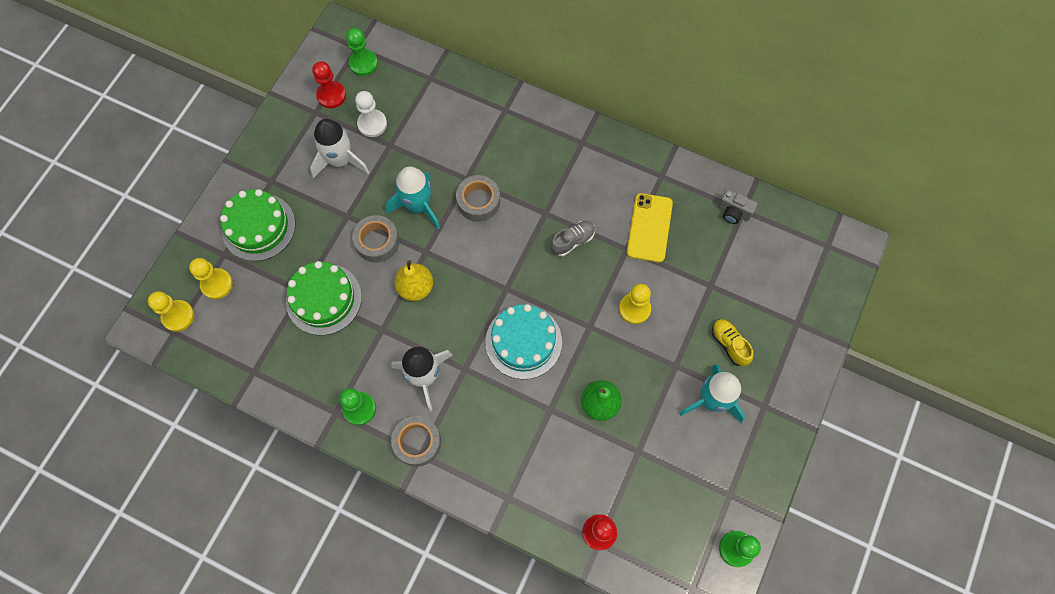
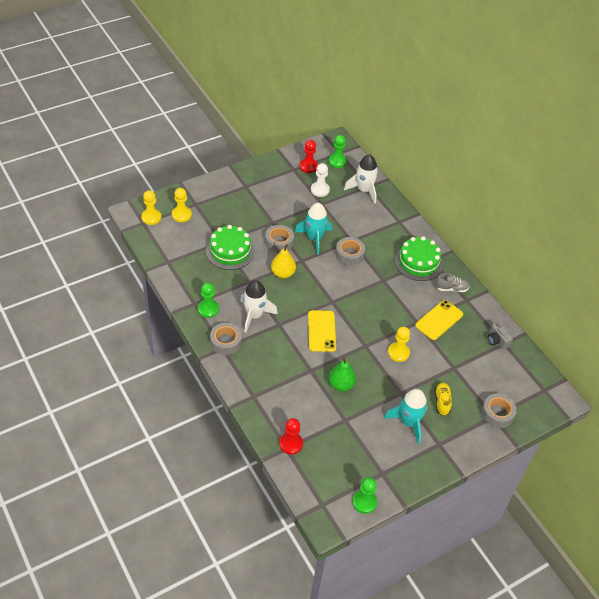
camera: 30 degrees right, 20 degrees down
(258, 227) = (223, 202): green cake -> green cake (418, 262)
(340, 161) = (289, 197): white rocket -> white rocket (364, 190)
(523, 342) = (321, 331): turquoise cake -> yellow phone
(572, 241) = (388, 301): grey shoe -> grey shoe (451, 288)
(799, 316) = (497, 413): none -> grey tape

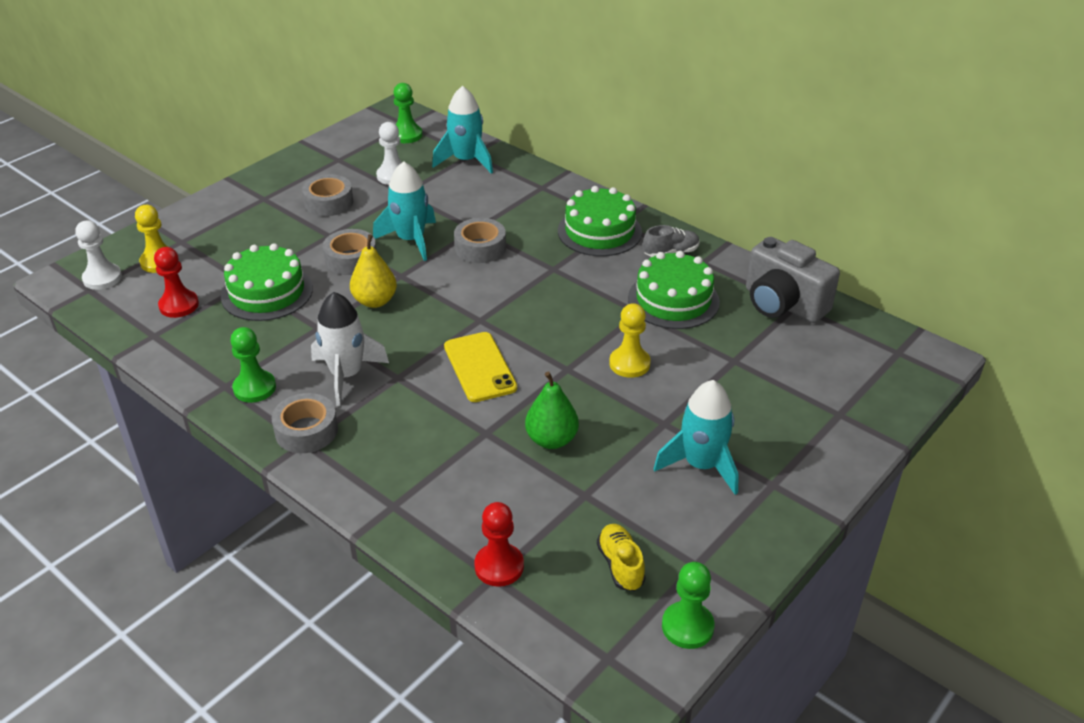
camera: 15 degrees left, 10 degrees down
(151, 217) = (102, 278): yellow pawn -> white pawn
(308, 166) = (361, 151): red pawn -> red pawn (179, 305)
(364, 190) = (466, 161): white rocket -> turquoise rocket
(439, 320) = (673, 300): yellow phone -> green cake
(442, 402) = (742, 417): yellow shoe -> yellow shoe (620, 565)
(497, 341) = (783, 304): grey camera -> grey camera, size x1.97
(497, 413) = (844, 408): grey tape -> grey tape (329, 202)

